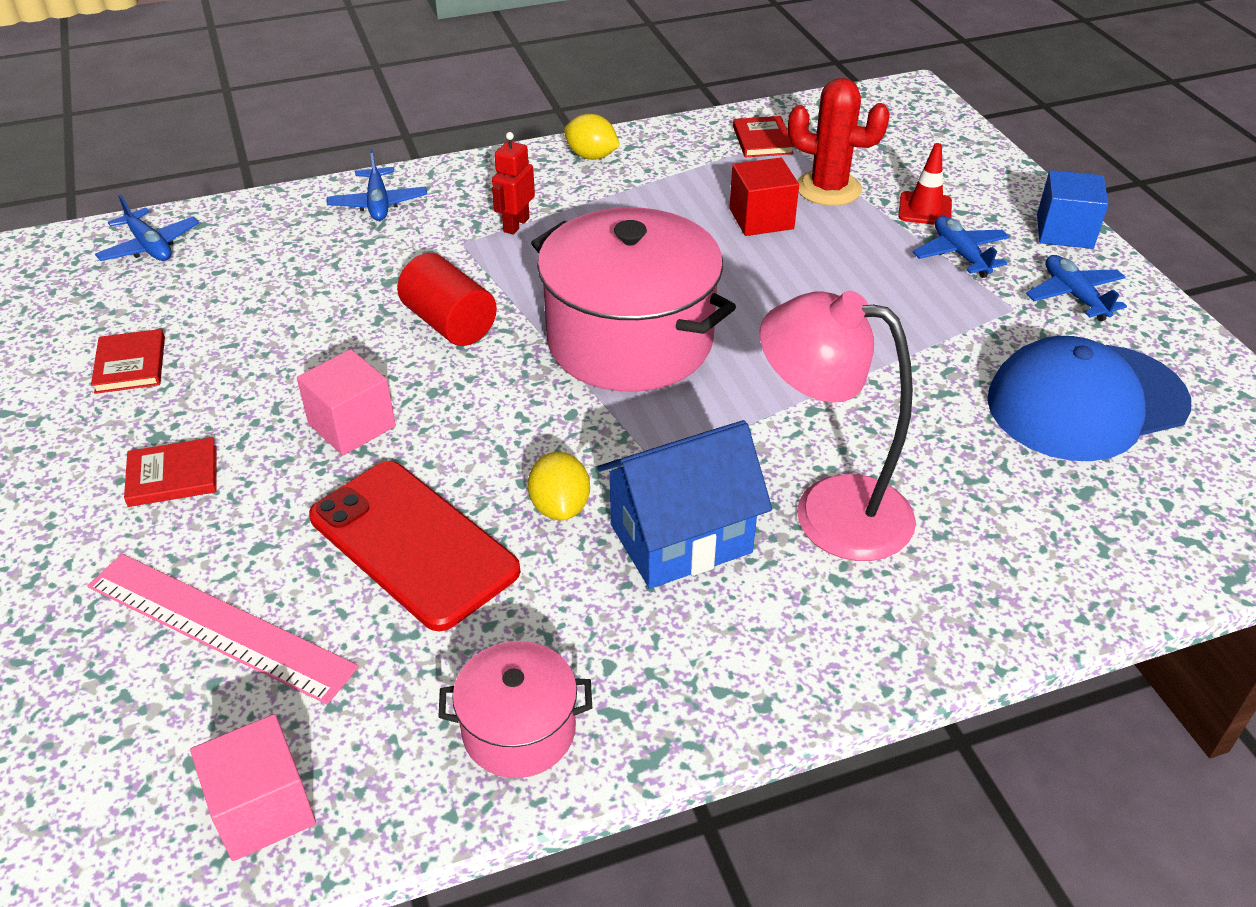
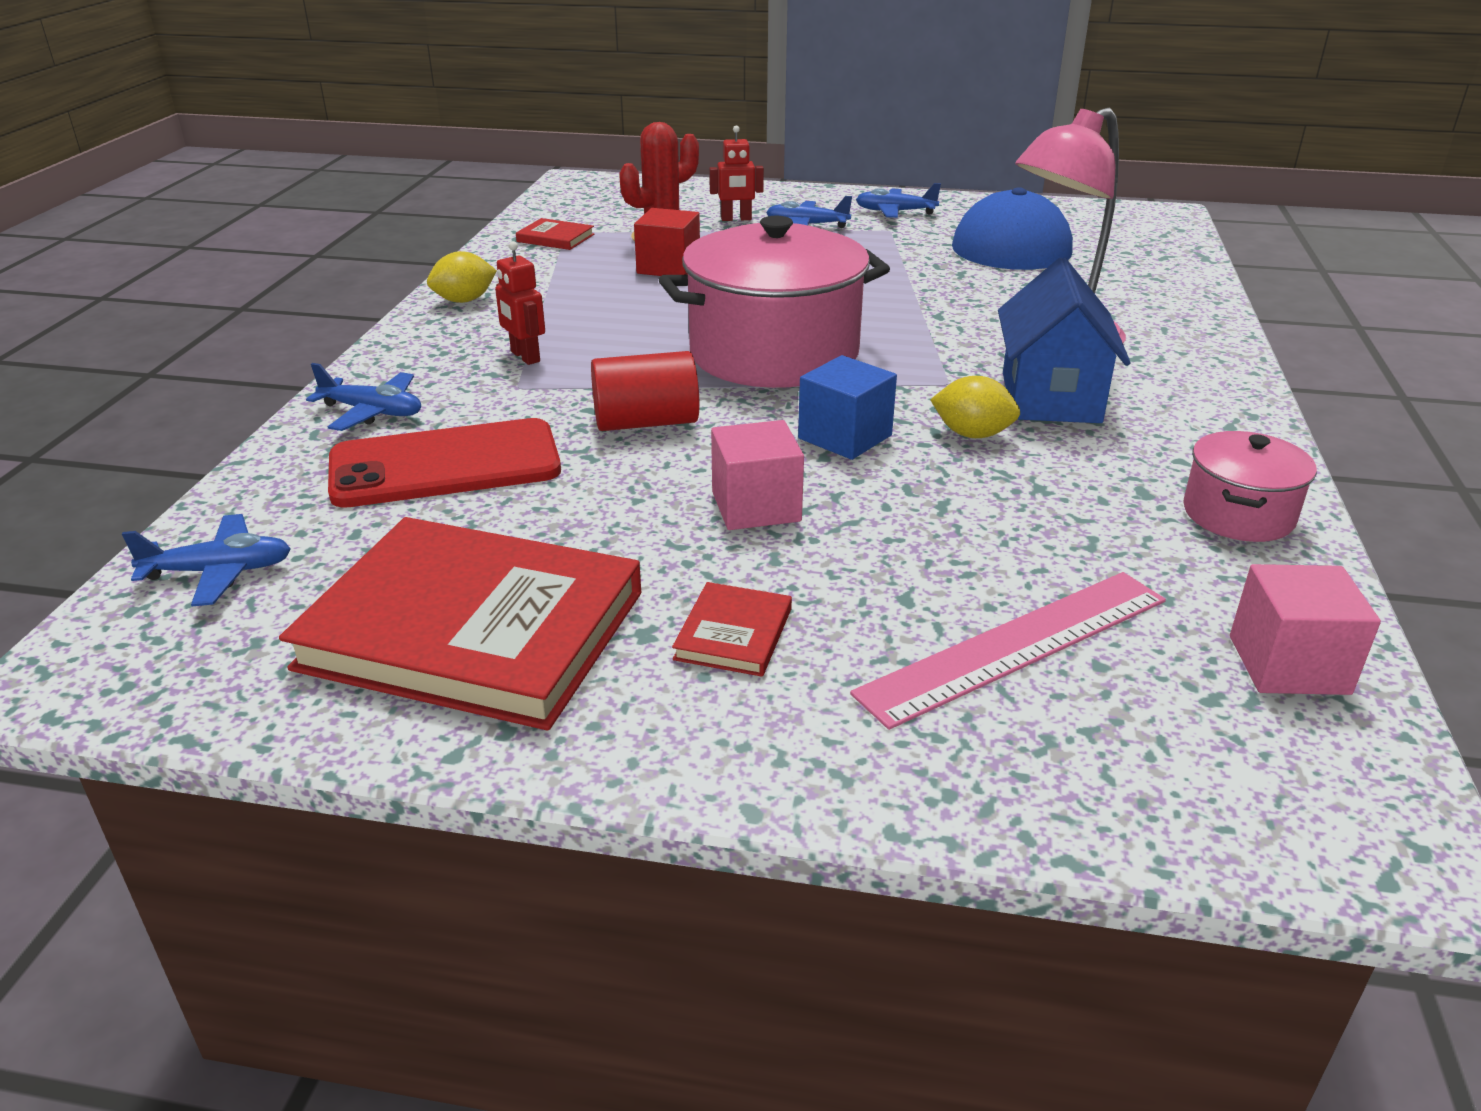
camera: 60 degrees left, 10 degrees down
(130, 365) = (473, 629): red book -> red book, size x2.46
(413, 544) = (969, 512): red phone -> red phone (445, 465)
(925, 209) = (736, 219): red traffic cone -> red robot
(1064, 232) = (820, 194): blue cube -> blue cube (845, 437)

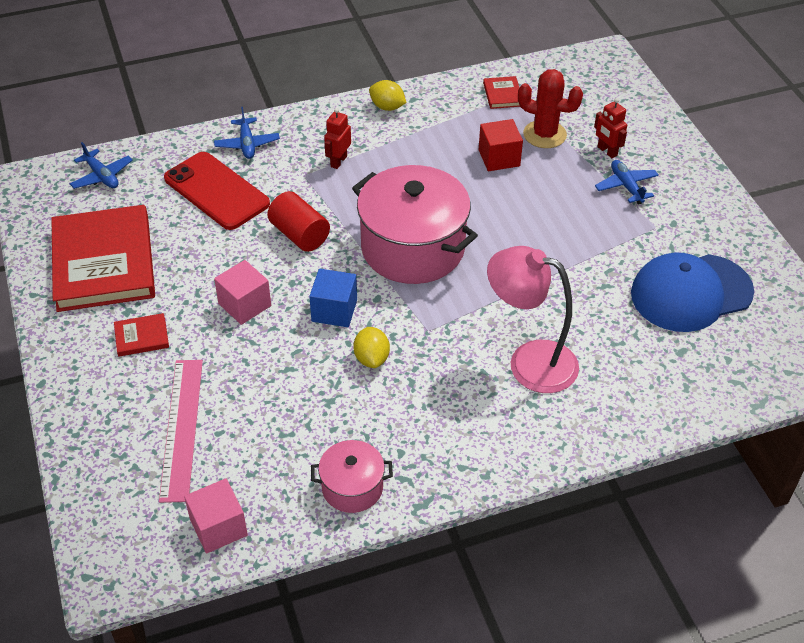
camera: 60 degrees right, 15 degrees up
(895, 212) = (695, 218): blue plane -> none
(1015, 645) = (182, 428): pink ruler -> pink ruler turned 60 degrees clockwise
(1050, 397) = (442, 378): blue house -> none

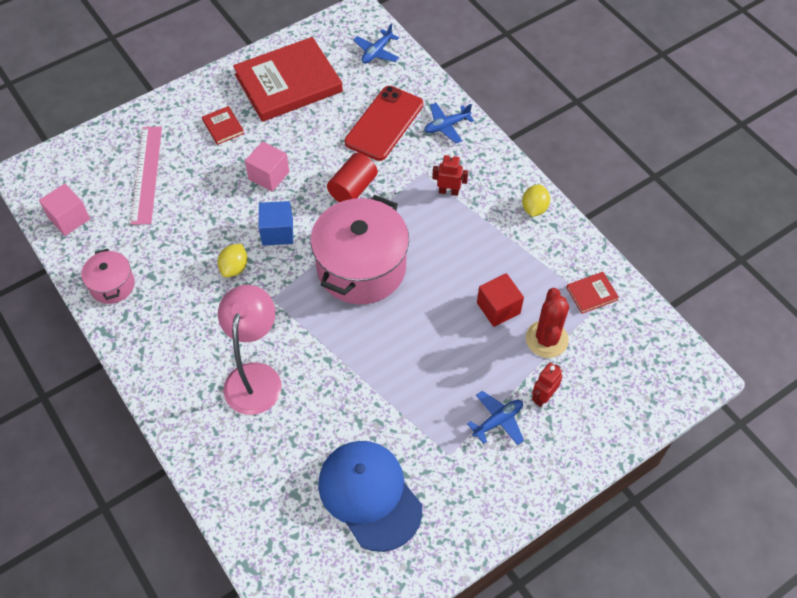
camera: 75 degrees right, 10 degrees up
(182, 428) = (147, 174): pink ruler -> pink ruler turned 75 degrees counterclockwise
(371, 358) = (234, 268): yellow lemon -> yellow lemon turned 45 degrees counterclockwise

